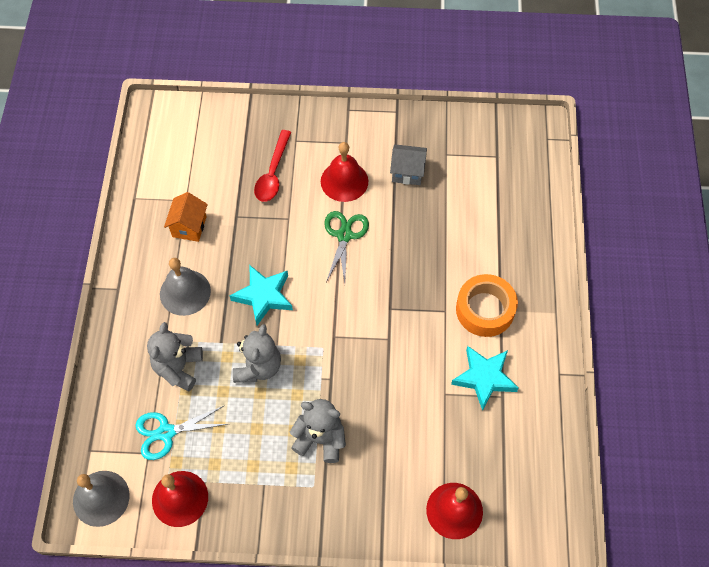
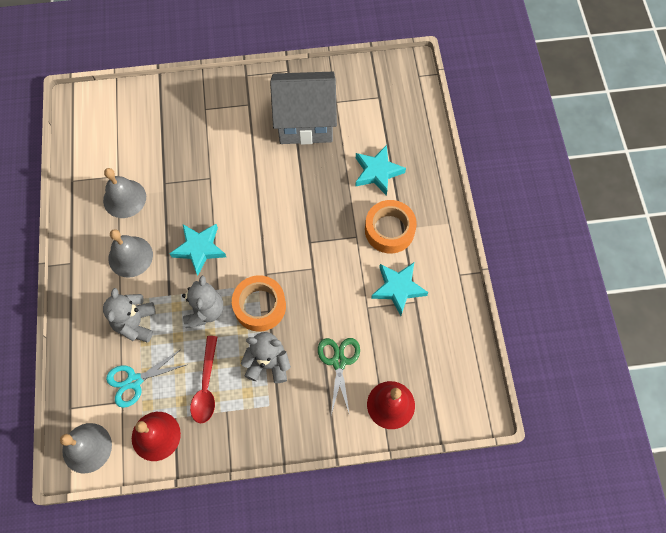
camera: 10 degrees left, 5 degrees up
(189, 226) = (124, 198): orange house -> grey bell
(273, 173) = (190, 140): red spoon -> red spoon (206, 386)
(321, 372) = (260, 306): none -> orange tape
(344, 181) = (252, 138): red bell -> none
(344, 235) = (260, 185): green scissors -> green scissors (339, 362)
(407, 172) = (305, 122): grey house -> grey house, size x2.10
(481, 241) = (377, 172): none -> turquoise star

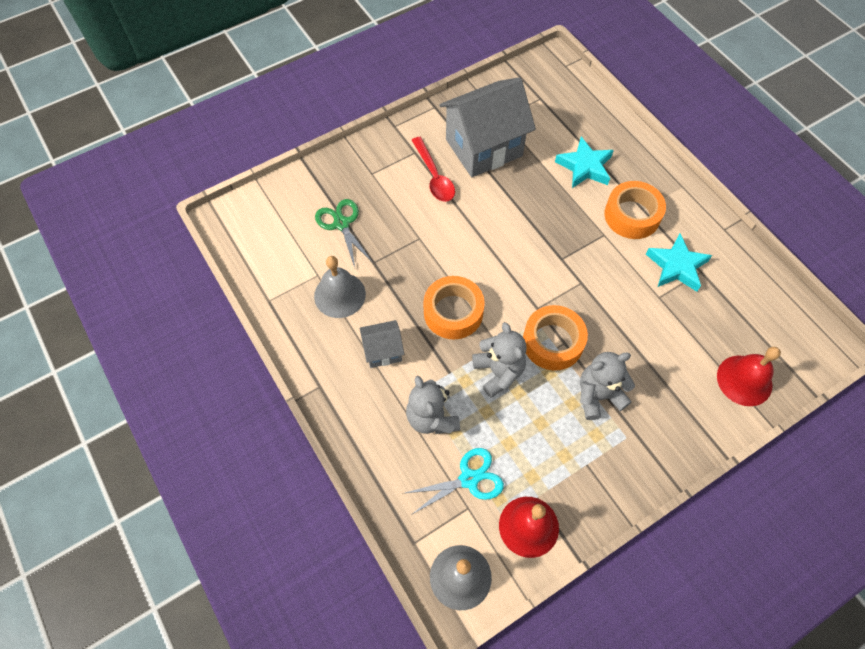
camera: 25 degrees left, 5 degrees down
(130, 256) = (383, 351): grey bell -> grey house
(134, 381) = (469, 479): turquoise scissors -> turquoise scissors turned 150 degrees counterclockwise
(199, 249) = (453, 312): turquoise star -> orange tape
(206, 386) = (549, 448): red spoon -> red spoon (434, 176)
(339, 362) = (667, 361): green scissors -> green scissors (341, 224)

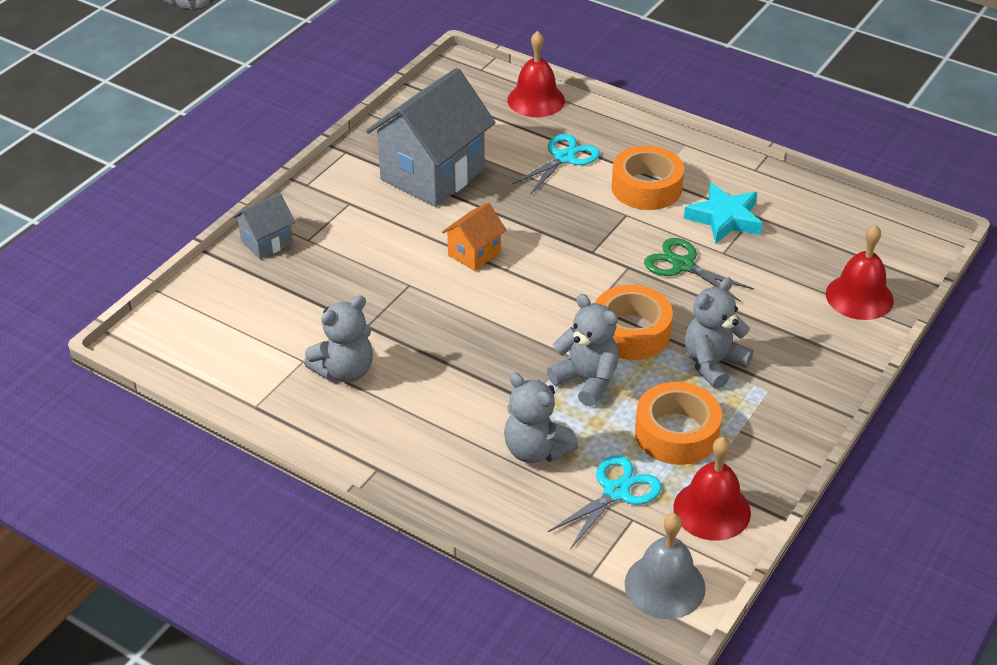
camera: 25 degrees left, 20 degrees down
(339, 295) = (344, 371): grey bell -> grey teddy bear
(341, 224) = (301, 300): green scissors -> green scissors (683, 265)
(383, 351) = (435, 407): grey house -> grey house (267, 242)
(434, 176) = (389, 219): red spoon -> none
(453, 312) = (497, 342): orange tape -> orange tape (676, 433)
(477, 228) = (474, 253): none -> orange house
(585, 167) = (564, 158): turquoise star -> turquoise scissors
(591, 107) = (536, 100): none -> red bell

